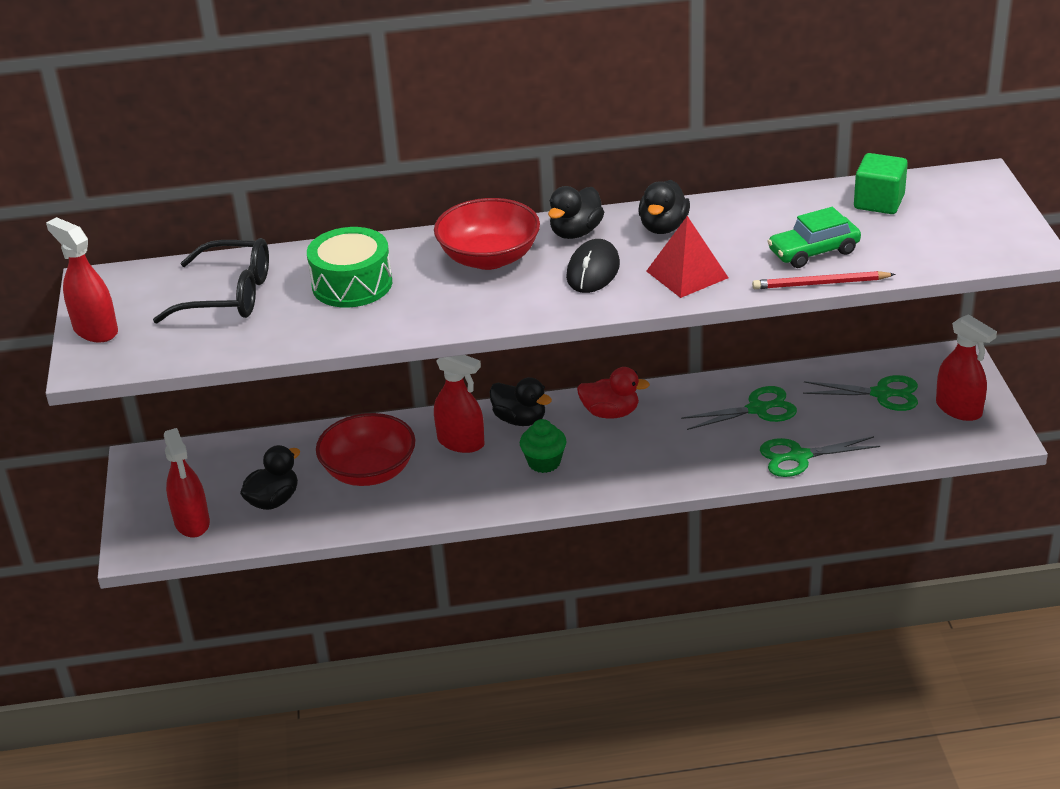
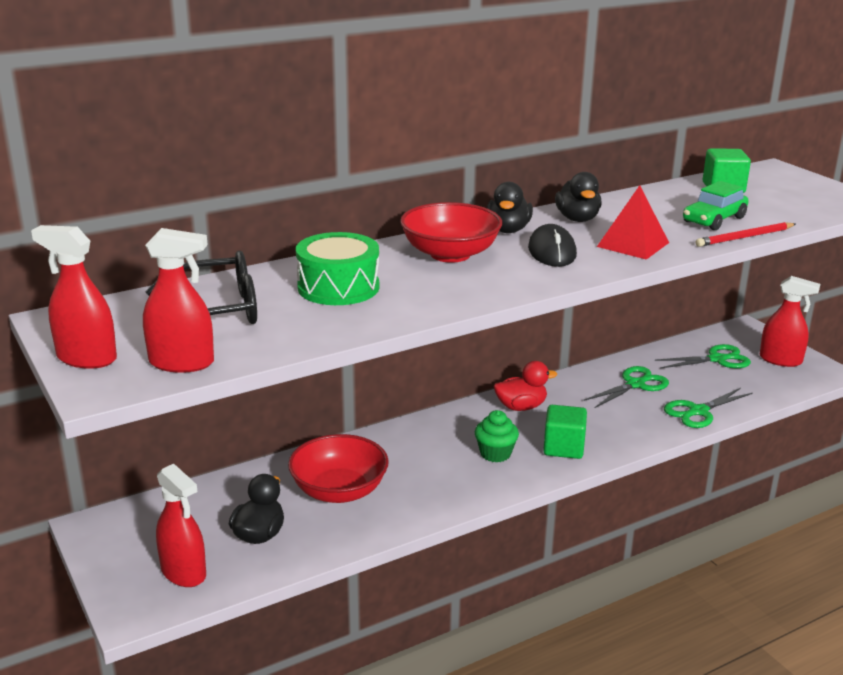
camera: 25 degrees left, 10 degrees down
(461, 442) = (408, 451): red spray bottle -> red spray bottle (182, 363)
(520, 419) = (448, 425): black duck -> none
(618, 470) = (563, 448): none -> green cube

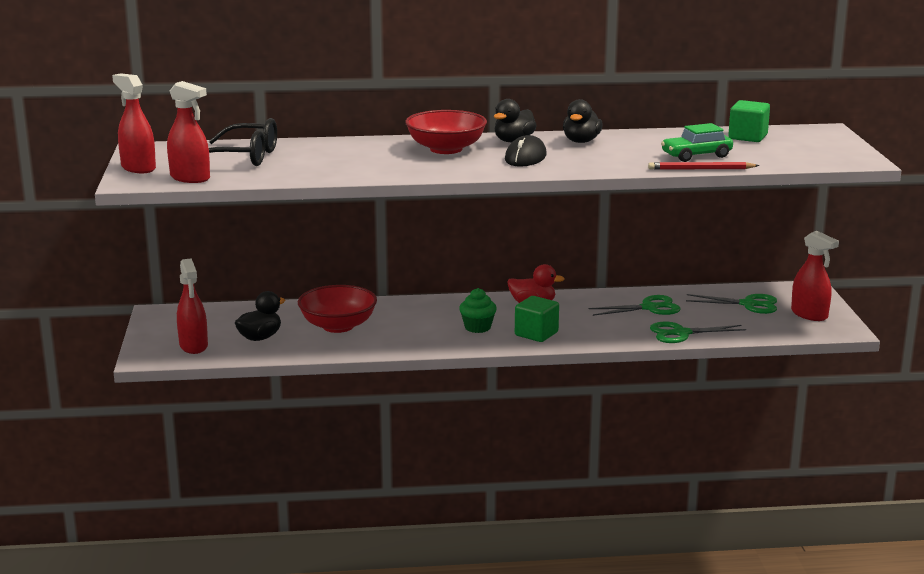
camera: 25 degrees right, 5 degrees down
(338, 287) = (339, 156): green drum -> none
(633, 244) = (598, 161): red pyramid -> none

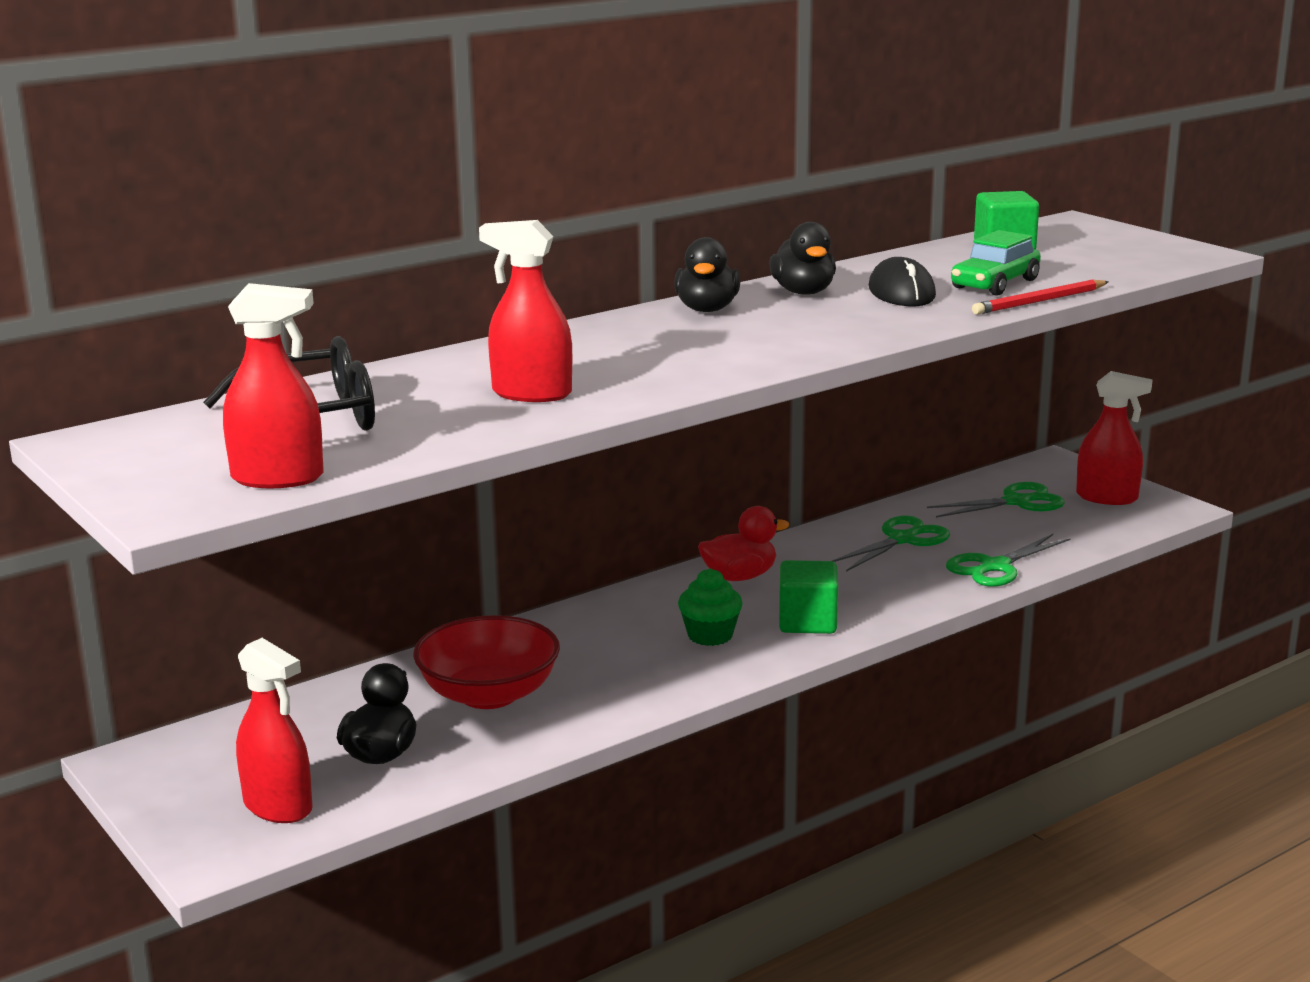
camera: 30 degrees left, 0 degrees up
(138, 168) = (140, 481): red spray bottle -> red spray bottle (531, 394)
(446, 149) = (630, 340): red bowl -> none
(525, 157) = (773, 330): black mouse -> black mouse (901, 292)

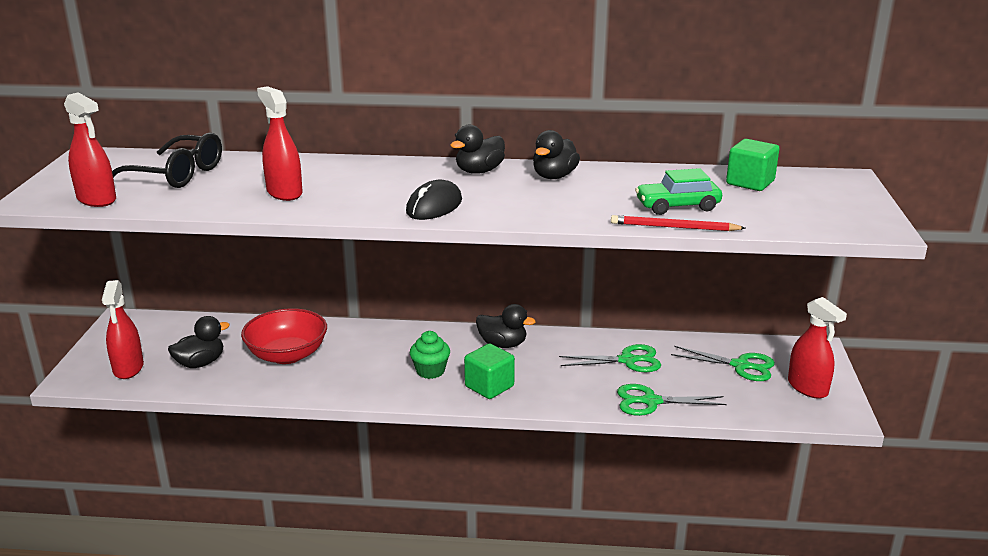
camera: 40 degrees right, 5 degrees up
(739, 577) = (502, 344): red duck -> black duck
(901, 292) = (607, 194): black mouse -> black mouse (434, 206)

